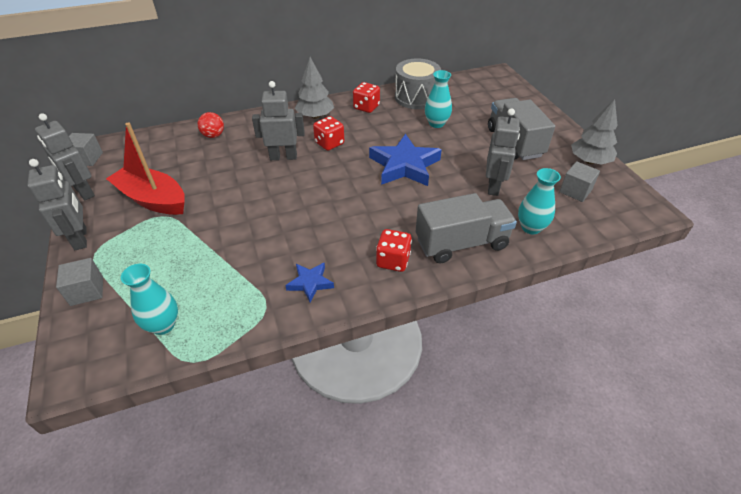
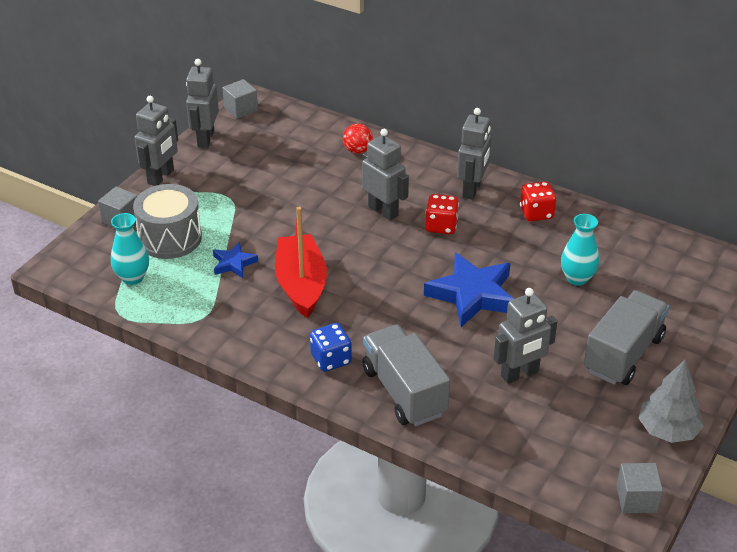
camera: 50 degrees right, 5 degrees down
(153, 199) = (240, 179): red boat -> red boat (301, 284)
(310, 283) = (251, 326): blue star -> blue star (233, 263)
(315, 116) = (472, 190): grey tree -> grey robot
(393, 261) = (331, 359): red dice -> blue dice
(416, 97) = (607, 237): grey drum -> grey drum (170, 238)
(461, 243) = (404, 392): grey truck -> grey truck turned 150 degrees counterclockwise
(531, 227) = (485, 430): turquoise vase -> none
(575, 191) = (592, 440): grey cube -> grey cube (636, 499)

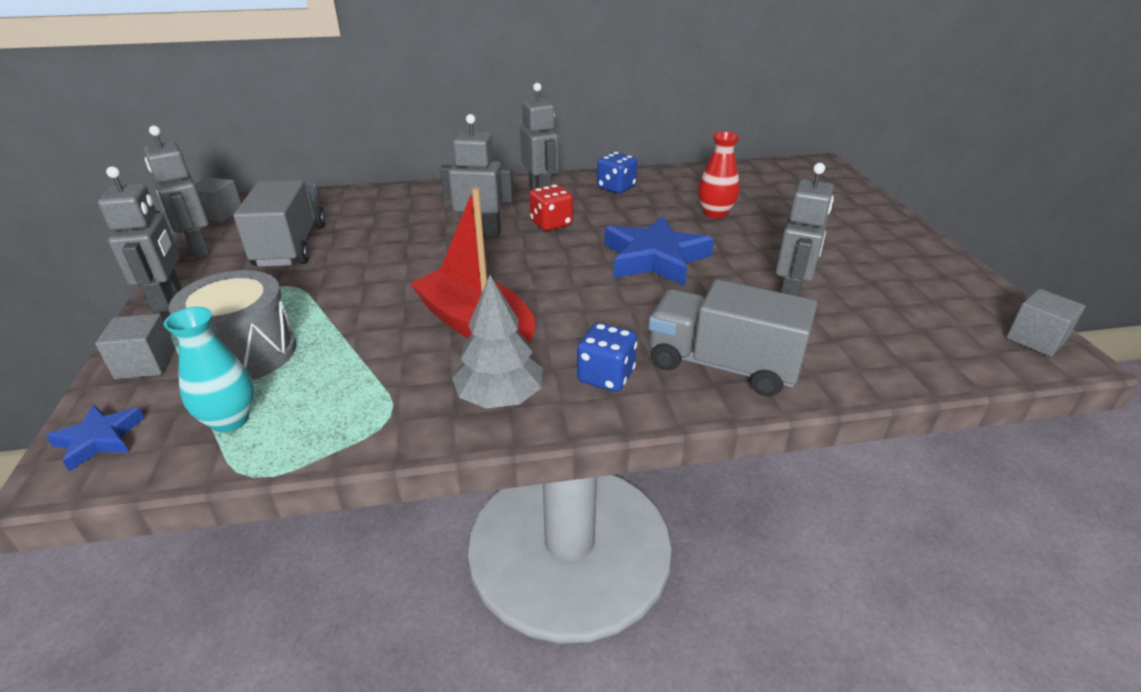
camera: 40 degrees left, 5 degrees down
(233, 263) = (366, 341): blue star -> blue star (99, 440)
(357, 150) = (394, 202): red ball -> none
(536, 213) = (616, 187): red dice -> blue dice
(577, 278) = (715, 213): turquoise vase -> red vase
(623, 354) = (833, 244): grey truck -> grey truck (291, 246)
(667, 430) = (954, 278): grey tree -> grey tree (500, 397)

